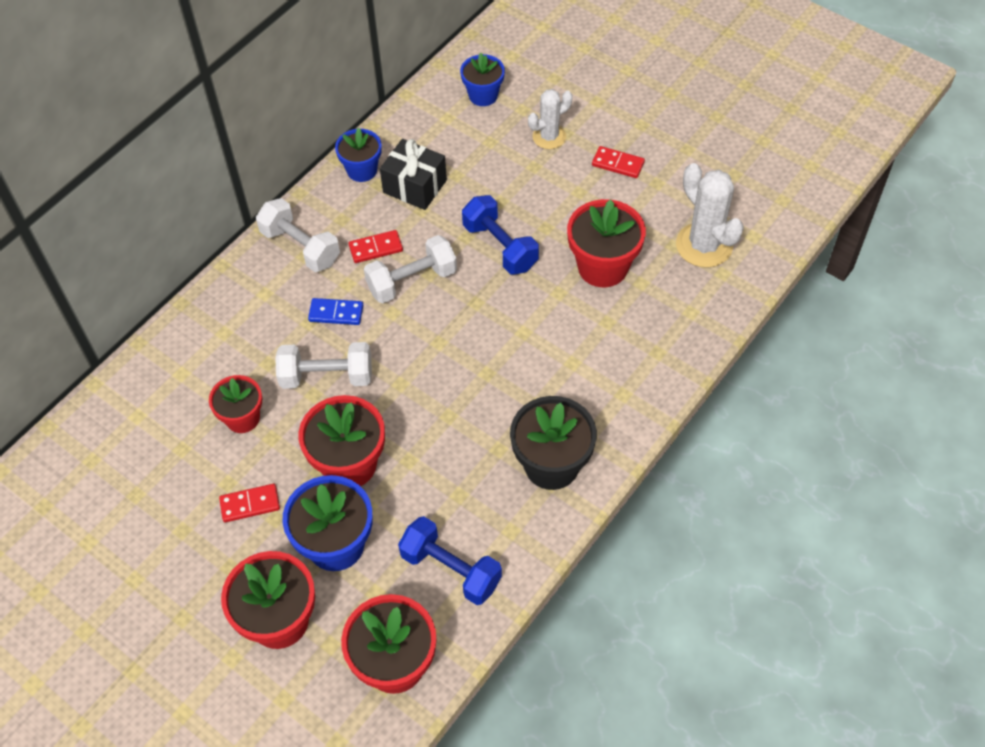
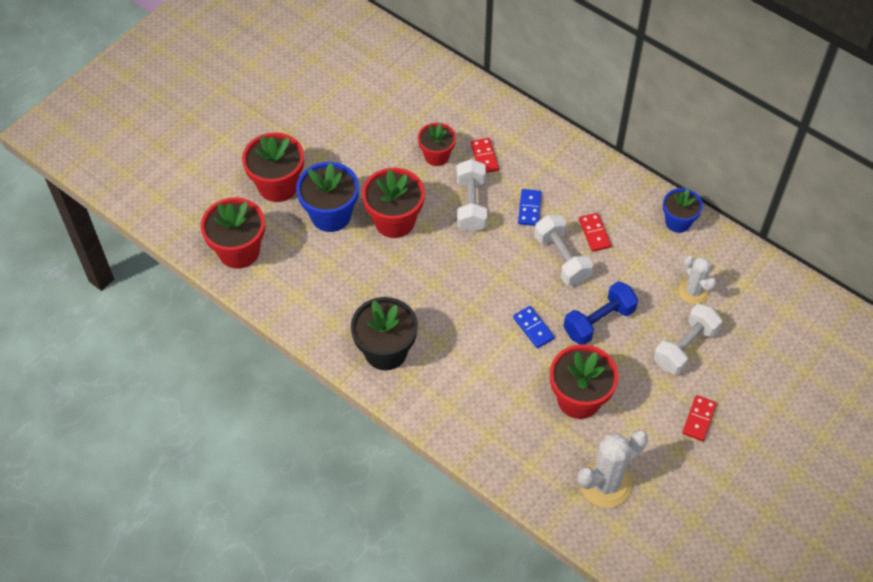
camera: 90 degrees right, 0 degrees up
(250, 504) = (366, 164): red domino -> red domino (484, 157)
(300, 247) = (594, 183): white dumbbell -> white dumbbell (685, 347)
(415, 186) = (662, 260): black gift -> none
(451, 569) = (305, 284): blue dumbbell -> none
(483, 95) = (775, 312): blue flower pot -> none
(511, 309) = (533, 328): none -> blue domino
(549, 137) = (728, 364): white cactus -> white cactus (693, 291)

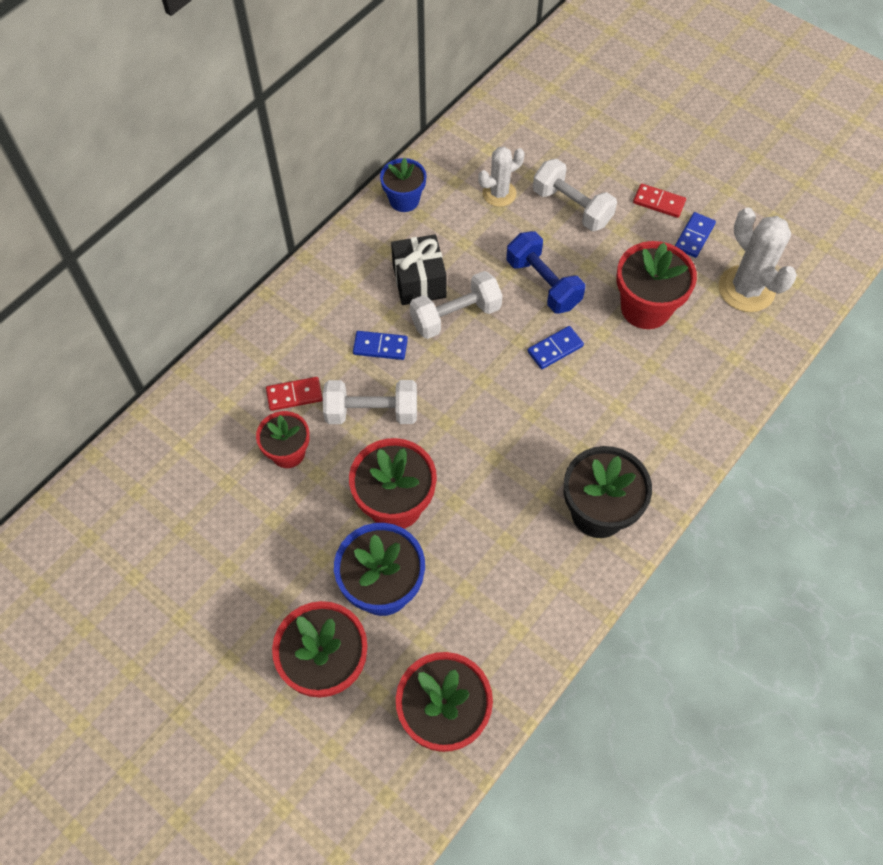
camera: 90 degrees left, 5 degrees up
(594, 233) = (419, 281): red domino -> black gift
(662, 446) = (694, 236): none -> blue domino

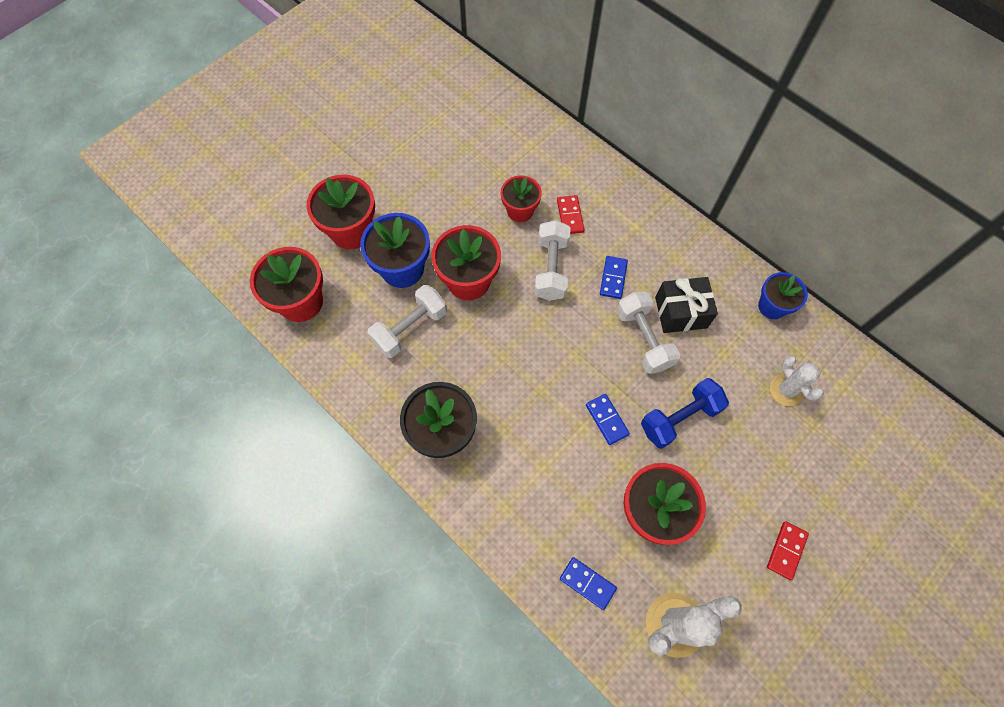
camera: 95 degrees right, 5 degrees up
(572, 207) = (773, 458): white dumbbell -> white dumbbell (410, 328)
(694, 236) = (742, 581): blue domino -> blue domino (587, 583)

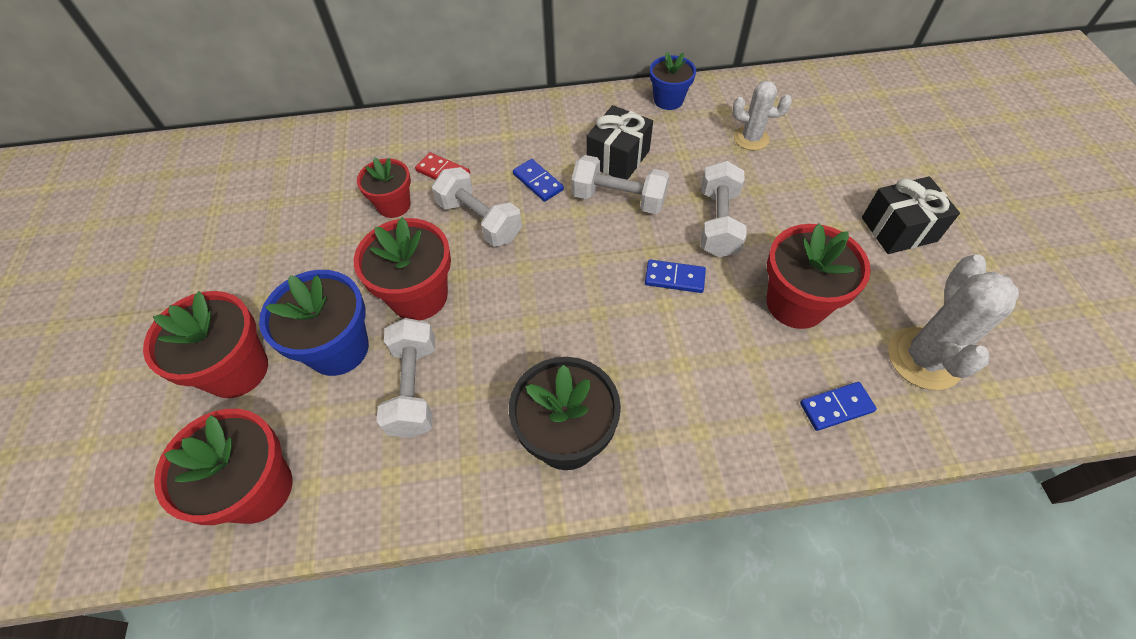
camera: 50 degrees left, 10 degrees down
(679, 418) = (718, 223): blue dumbbell -> white dumbbell
(786, 550) = (898, 229): red domino -> black gift

